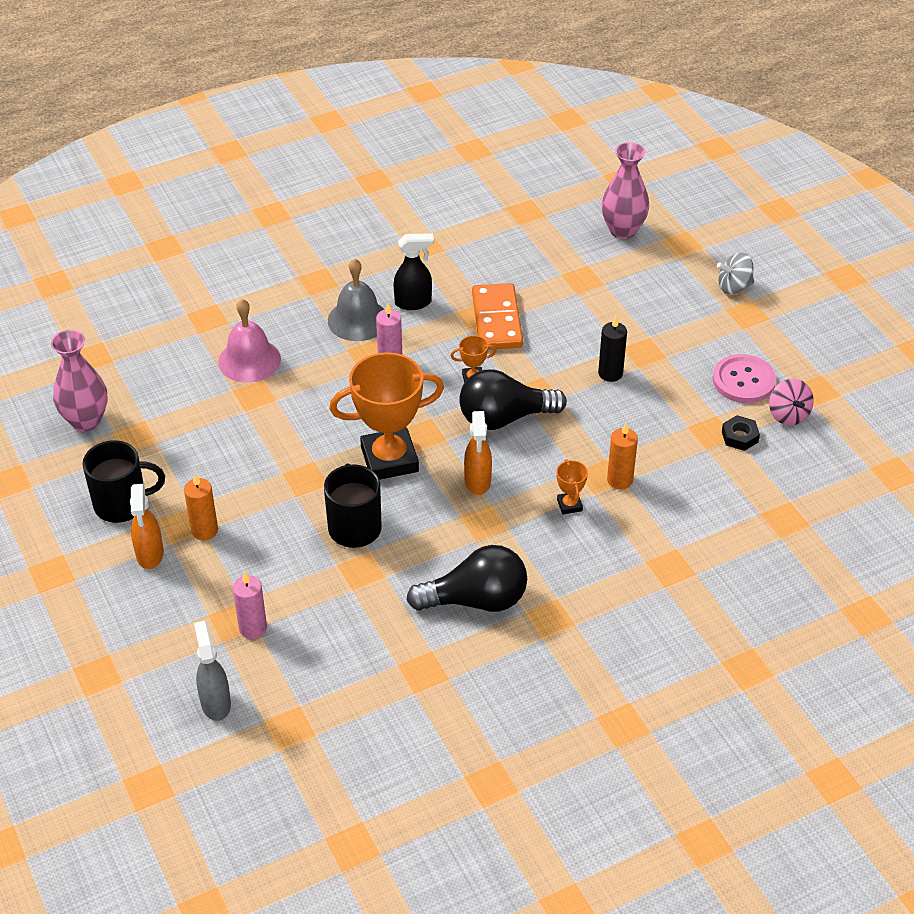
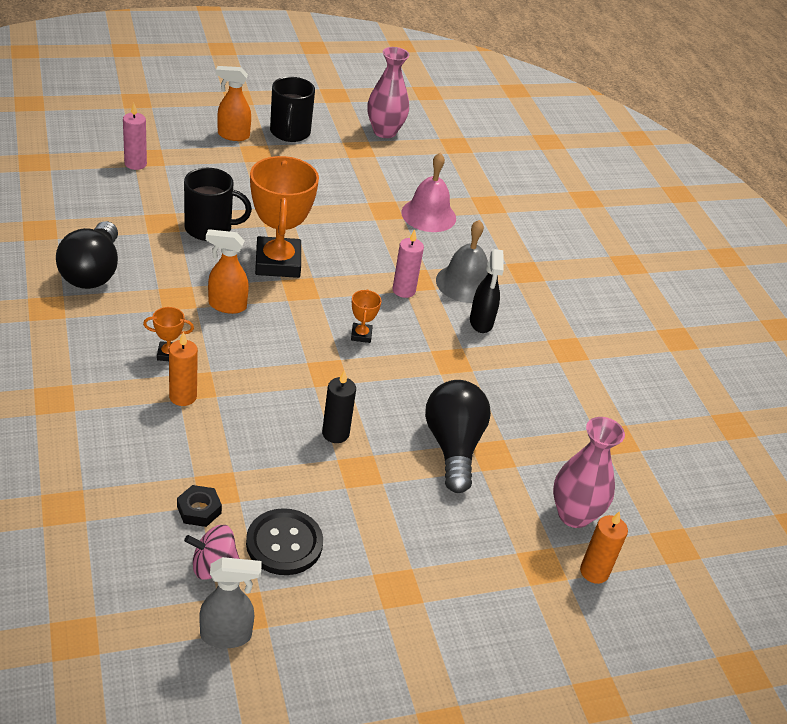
camera: 95 degrees right, 5 degrees down
(204, 530) = (244, 161): orange candle -> orange candle (594, 572)
(215, 703) = (78, 137): grey spray bottle -> grey spray bottle (226, 635)
(497, 320) = (441, 372): orange domino -> none
(504, 418) = (300, 342): black light bulb -> black light bulb (453, 447)
(734, 287) = (450, 591): grey spinning top -> none
(743, 380) = (284, 543): pink button -> black button

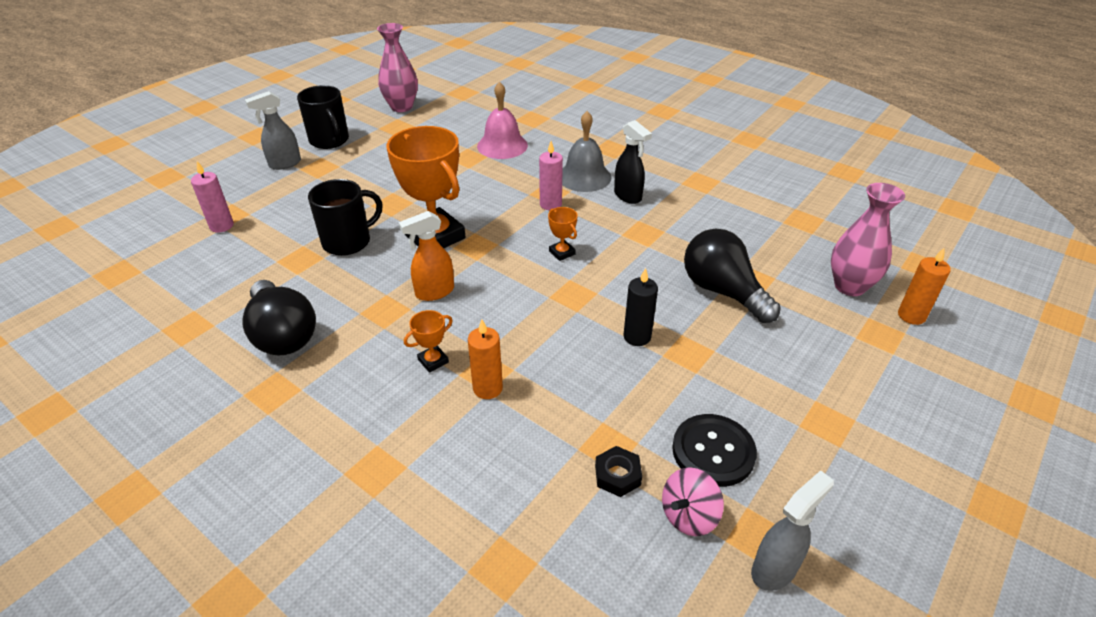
camera: 30 degrees left, 0 degrees up
(233, 135) = (284, 164): orange spray bottle -> grey spray bottle

